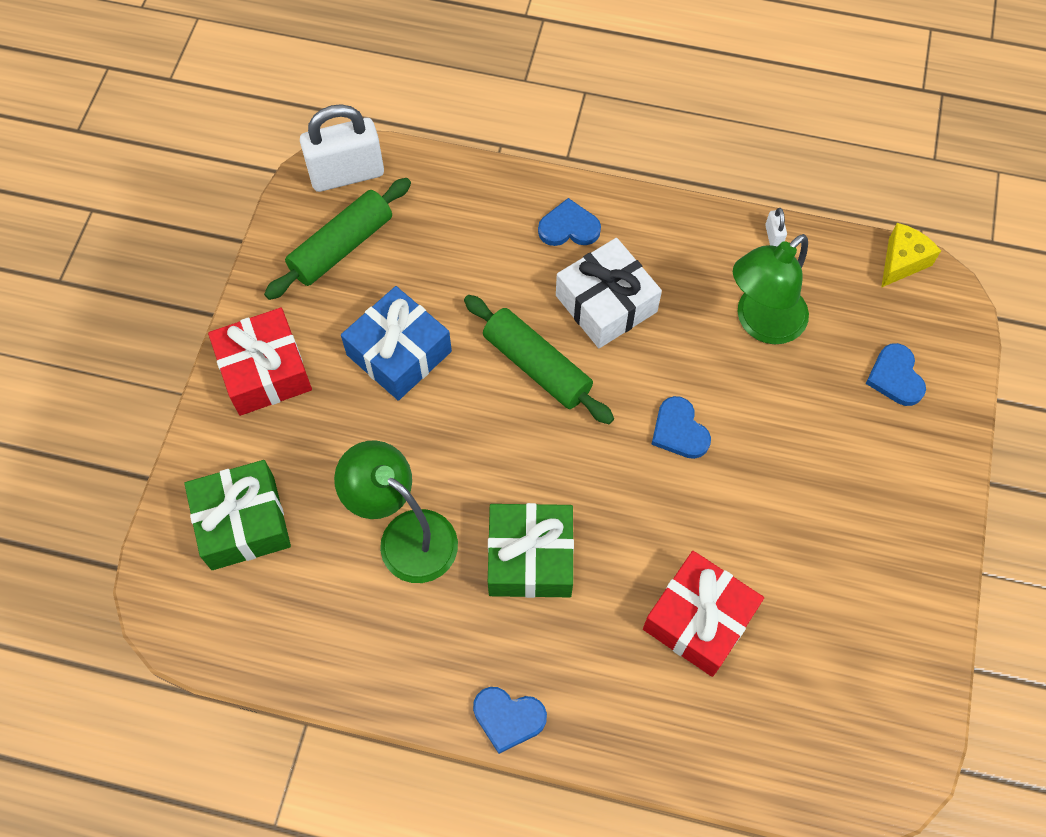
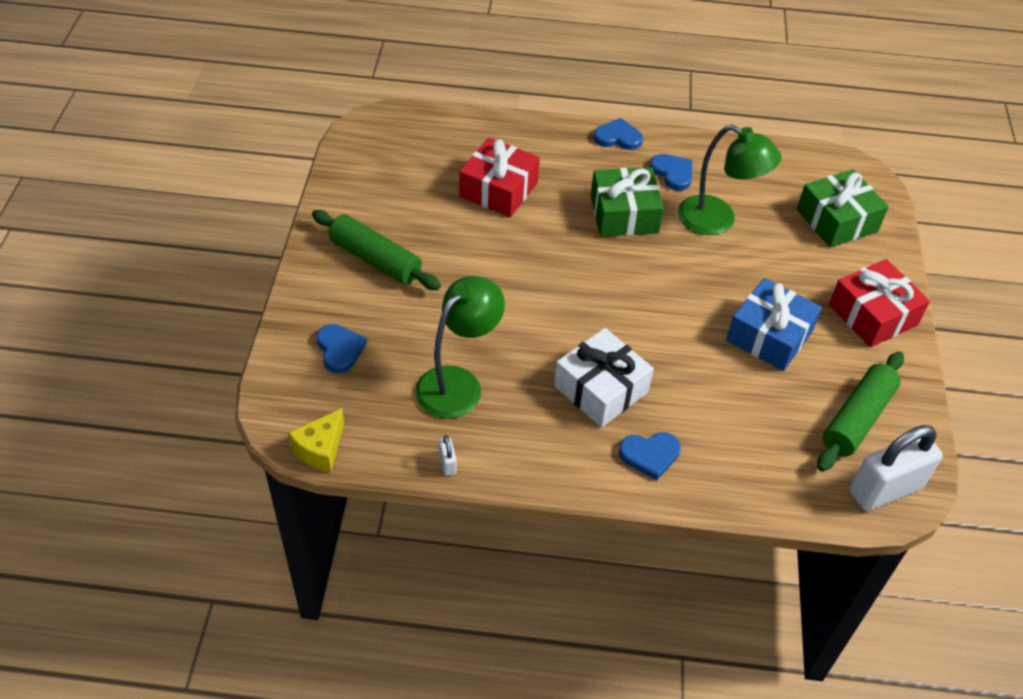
camera: 170 degrees right, 15 degrees down
(537, 366) = (650, 335): green rolling pin -> green rolling pin (375, 259)
(679, 431) = (524, 298): blue heart -> blue heart (673, 173)

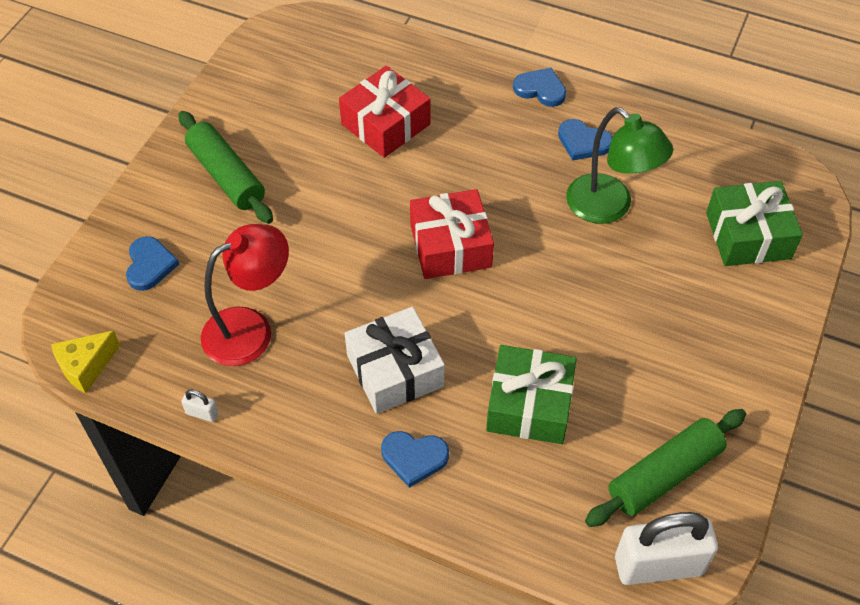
camera: 20 degrees right, 5 degrees up
(447, 463) = (202, 413): white padlock -> white padlock turned 75 degrees counterclockwise
(458, 383) = (250, 329): green lamp -> red lamp
(624, 214) = (508, 179): green gift -> green gift (529, 405)
(673, 173) = (583, 142): blue heart -> blue heart turned 135 degrees clockwise
(769, 336) = (607, 354): blue gift -> none
(872, 315) = (739, 357): red gift -> red gift (450, 246)

